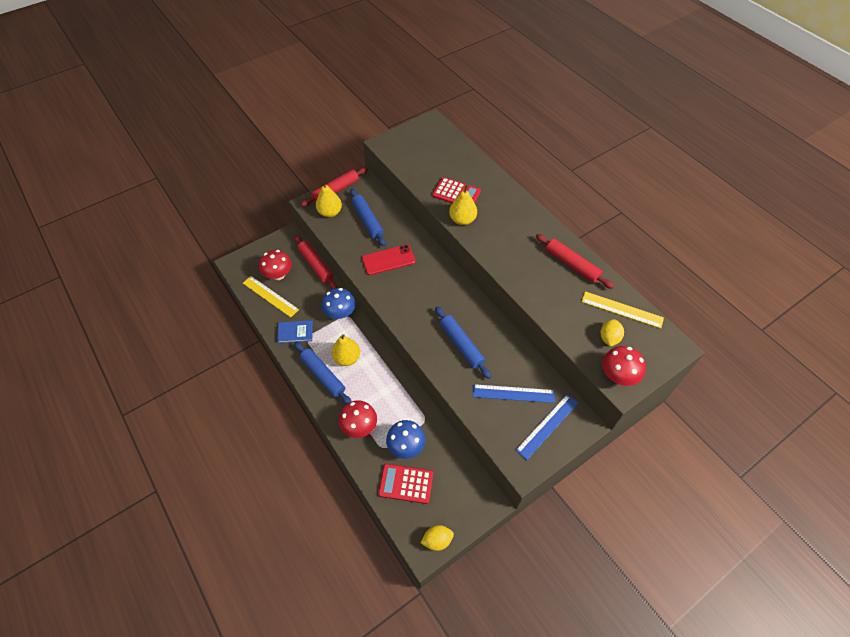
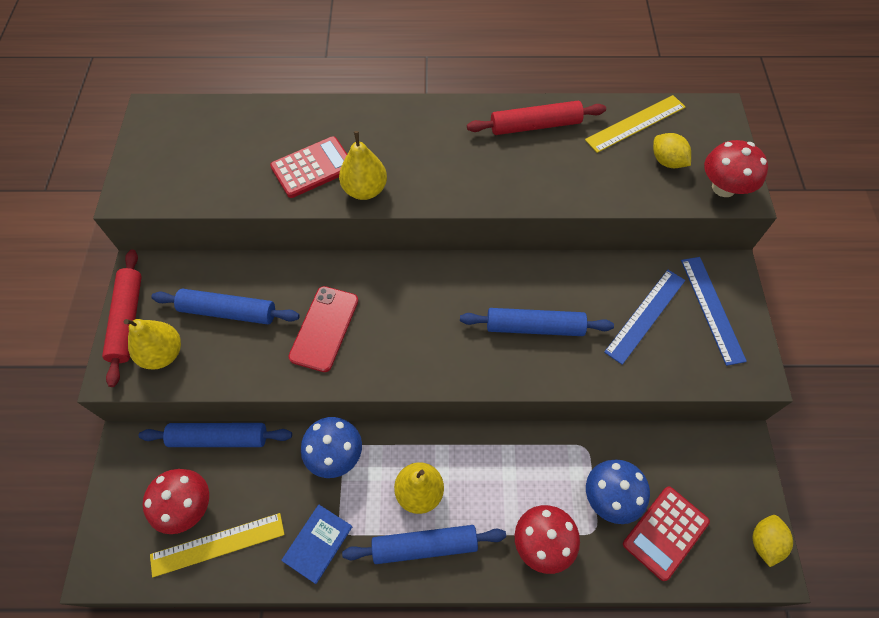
camera: 55 degrees left, 5 degrees up
(315, 265) = (219, 438): red rolling pin -> blue rolling pin

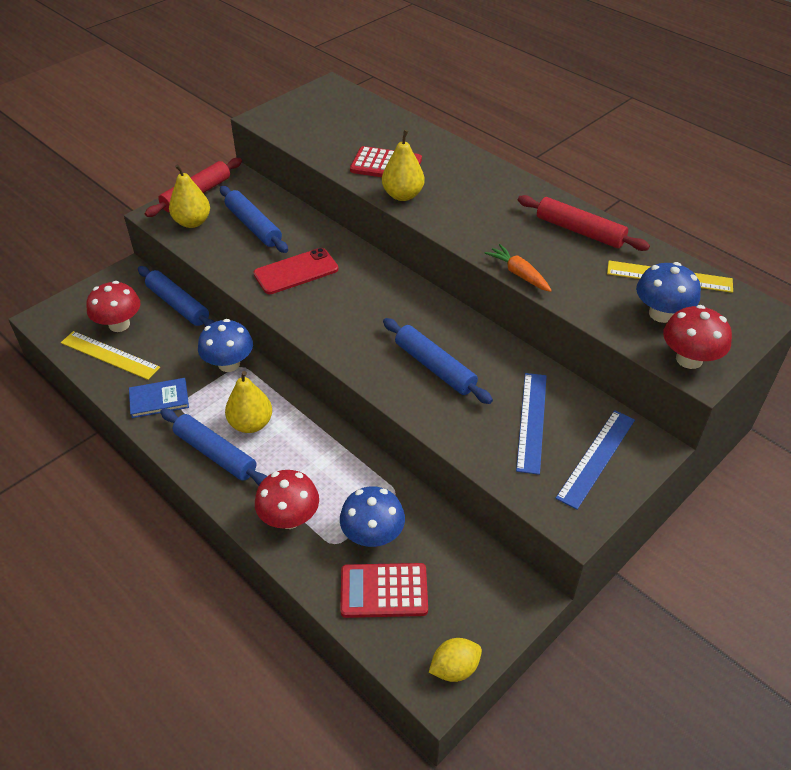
camera: 45 degrees right, 15 degrees down
(541, 201) = (519, 274): none -> orange carrot
(645, 315) = (532, 421): blue ruler -> blue ruler turned 75 degrees counterclockwise
(667, 161) = (661, 314): yellow lemon -> blue mushroom

